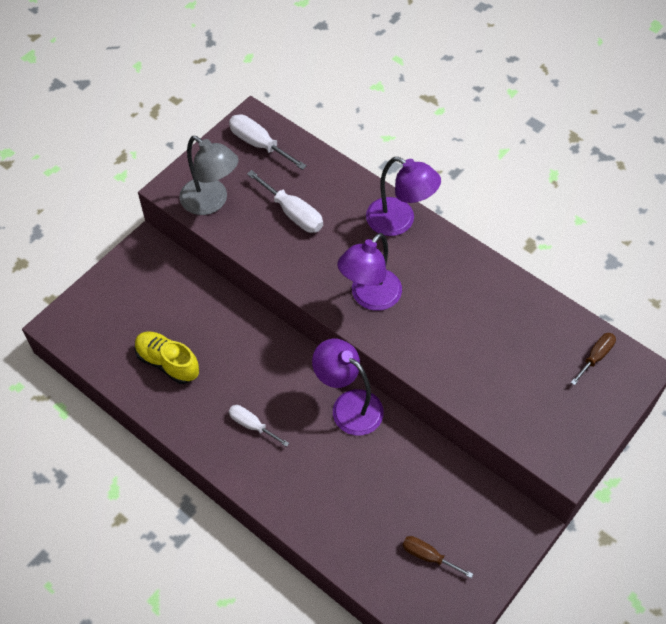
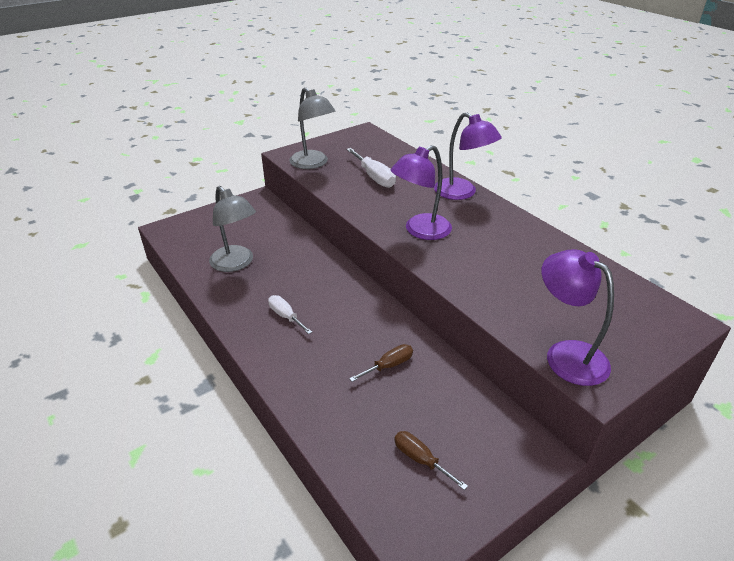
camera: 15 degrees right, 20 degrees down
(167, 363) = (236, 264): yellow shoe -> grey lamp
(259, 144) = (364, 142): white screwdriver -> none
(348, 406) = (380, 319): purple lamp -> purple lamp (566, 354)
(595, 357) = (637, 304): brown screwdriver -> brown screwdriver (389, 365)

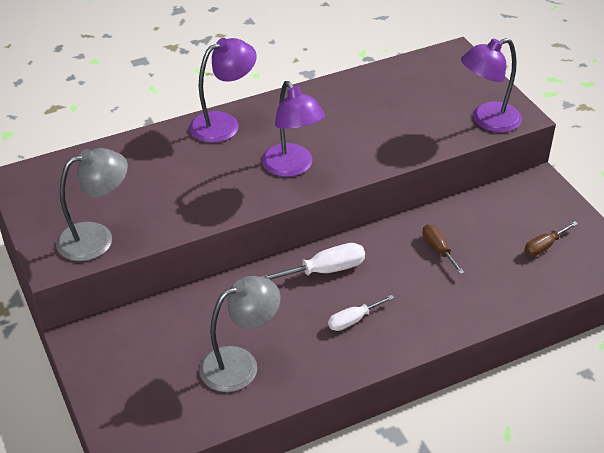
camera: 80 degrees left, 5 degrees up
(374, 177) = (159, 185): white screwdriver -> white screwdriver (325, 270)

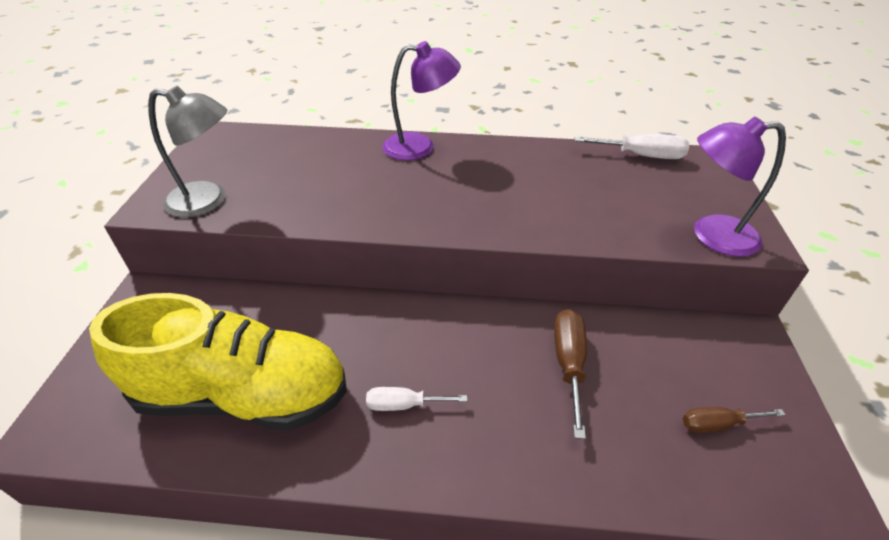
camera: 30 degrees right, 0 degrees up
(240, 364) = (243, 395): grey lamp -> yellow shoe
(292, 167) = (446, 205): purple lamp -> none
(325, 270) = (422, 330): white screwdriver -> white screwdriver (641, 156)
(438, 249) = (568, 364): brown screwdriver -> brown screwdriver, size x1.53

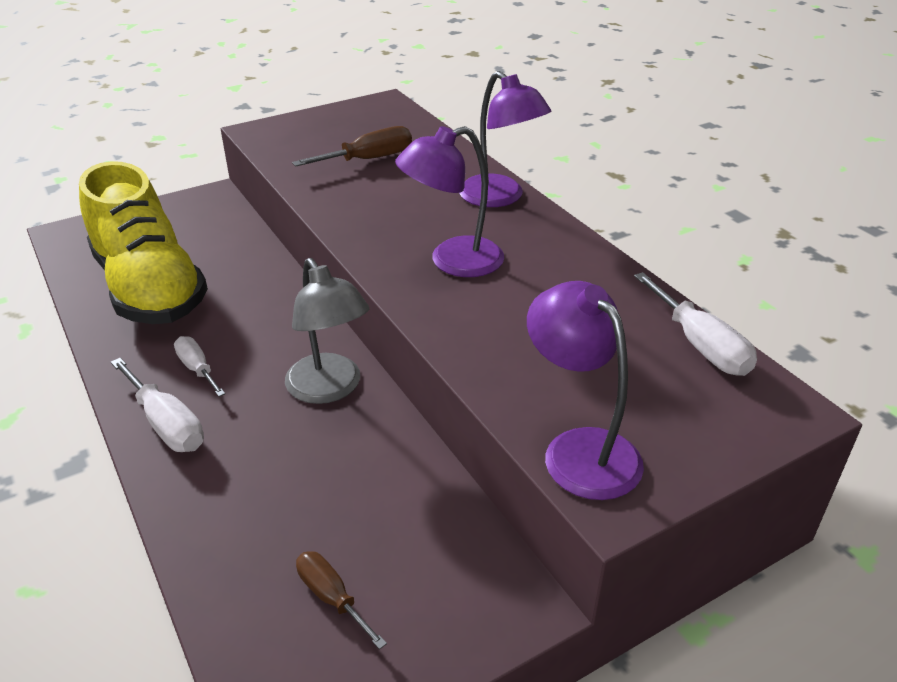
camera: 55 degrees right, 5 degrees down
(208, 201) = (290, 146): grey lamp -> grey lamp (330, 389)
(463, 456) = (166, 424): none -> white screwdriver
(476, 196) = (452, 261): none -> purple lamp
(568, 364) = (328, 451): brown screwdriver -> brown screwdriver (369, 159)

